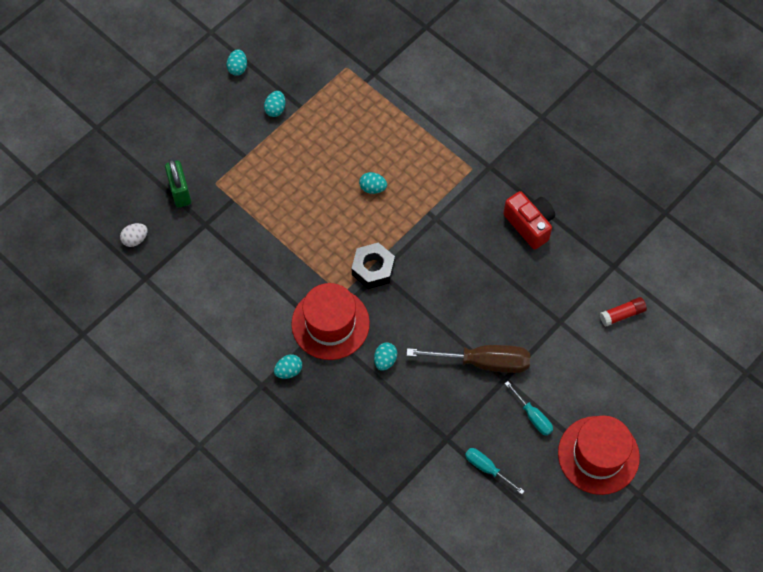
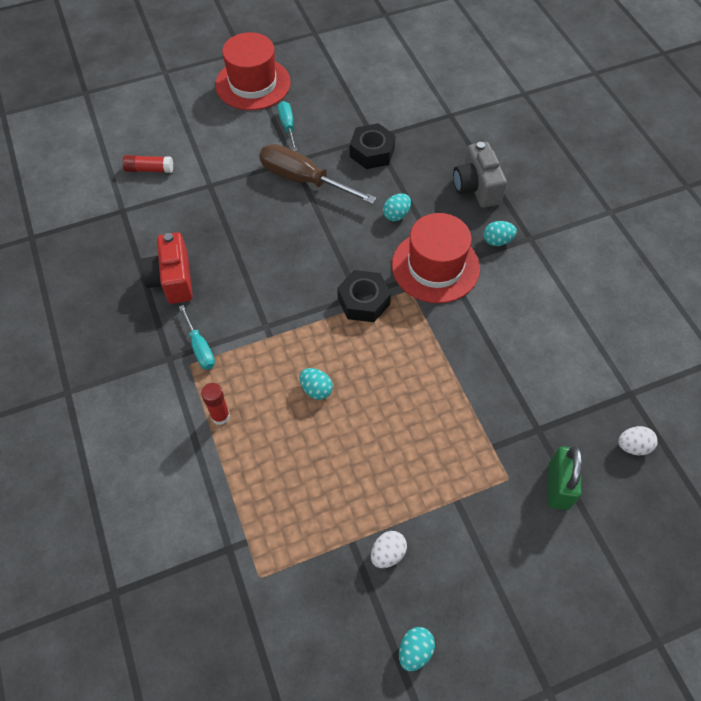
camera: 155 degrees left, 5 degrees down
(275, 109) = (387, 553): turquoise egg -> white egg
(327, 420) = (476, 187): none -> grey camera
(428, 144) = (220, 416): none -> red glue stick
(439, 420) = (372, 152): none -> black nut
(487, 468) = (351, 106): turquoise screwdriver -> turquoise screwdriver (200, 347)

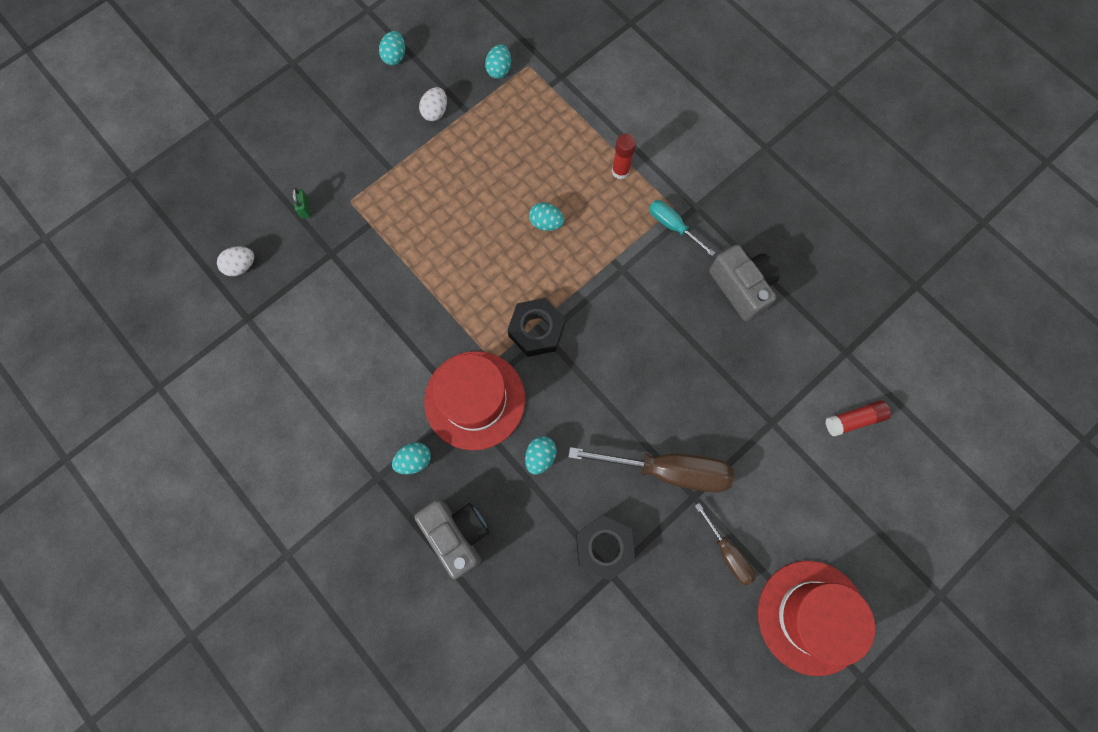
camera: 160 degrees right, 15 degrees up
(172, 279) = (741, 287): red camera -> grey camera
(288, 126) = (727, 552): turquoise screwdriver -> brown screwdriver
(295, 583) = (499, 70): none -> turquoise egg
(558, 486) = (305, 208): green padlock -> green padlock, size x0.49

